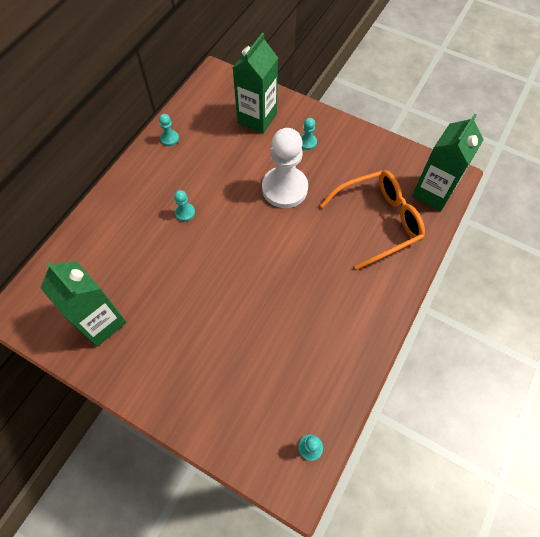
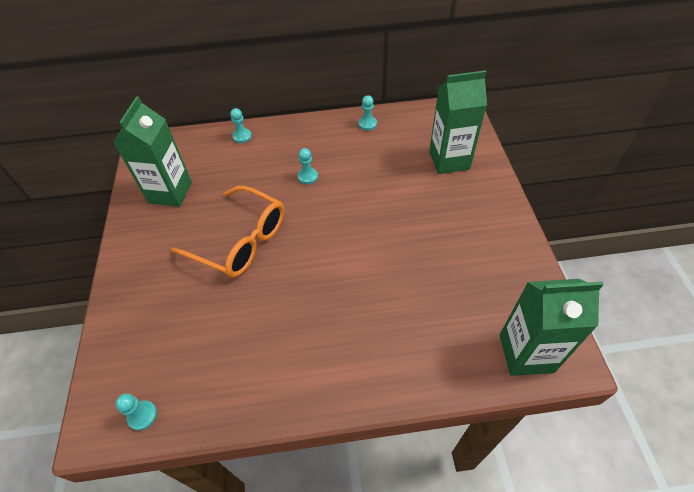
camera: 55 degrees right, 10 degrees down
(284, 188) = (397, 224): white pawn -> none
(307, 142) = (465, 209): turquoise pawn -> turquoise pawn (242, 136)
(377, 221) = (436, 321): orange glasses -> orange glasses (240, 240)

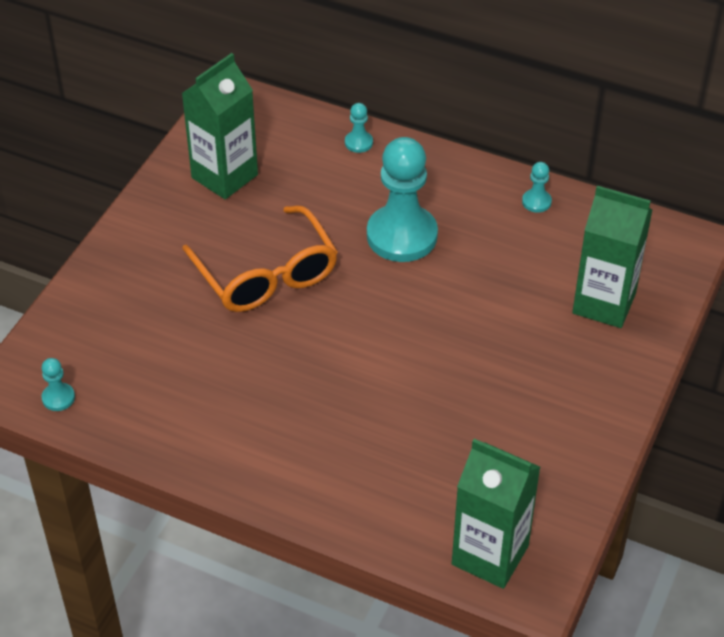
camera: 30 degrees right, 5 degrees down
(307, 176) = (402, 236): turquoise pawn -> turquoise pawn, size x2.37

